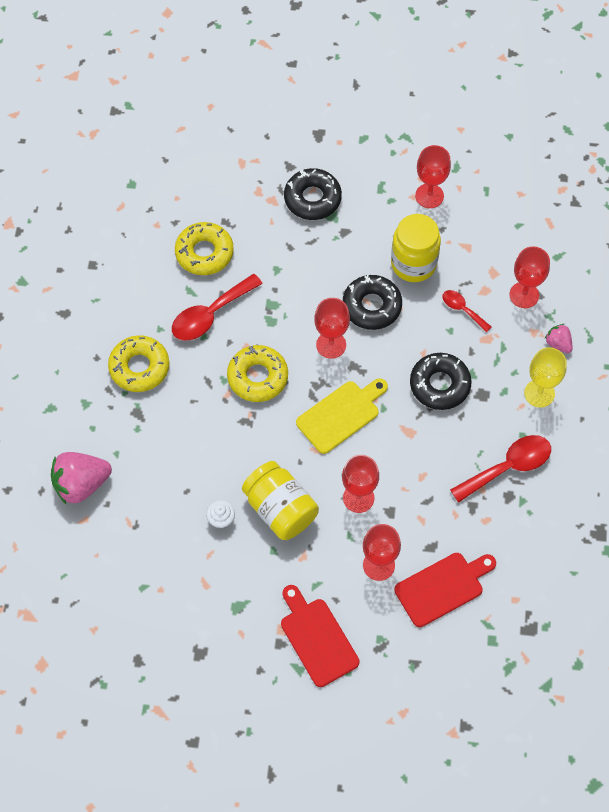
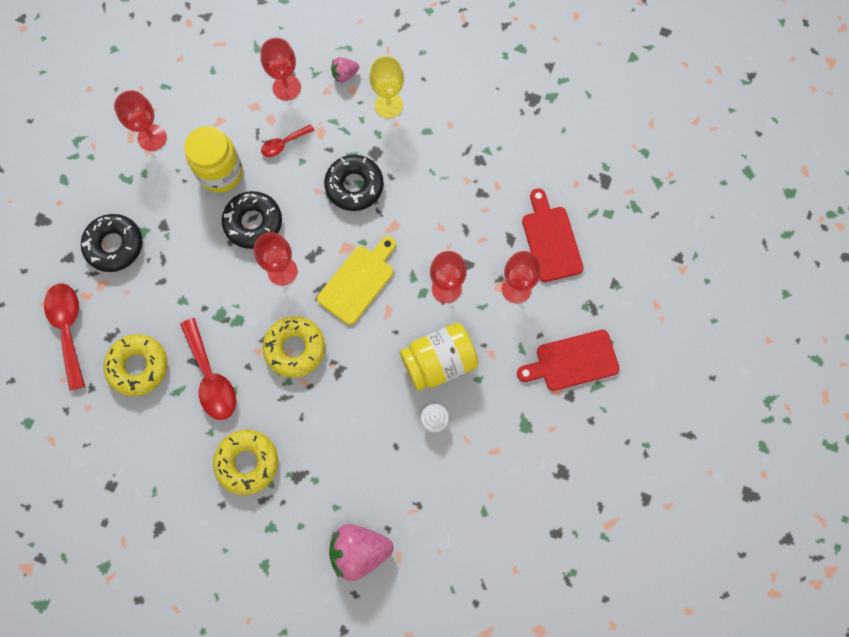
camera: 75 degrees left, 10 degrees up
(81, 484) = (359, 551): pink strawberry -> pink strawberry turned 90 degrees clockwise
(341, 415) = (358, 281): yellow cutting board -> yellow cutting board turned 60 degrees clockwise
(508, 467) = (452, 152): red spoon -> red spoon (68, 329)

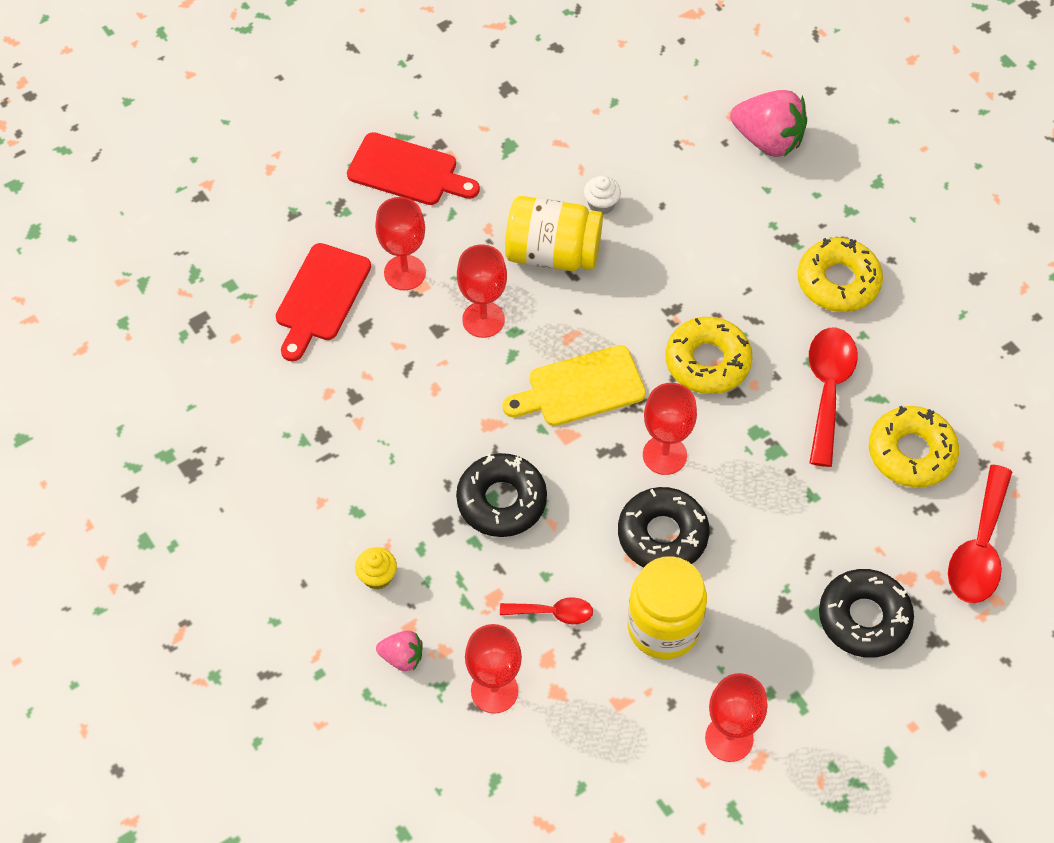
camera: 145 degrees left, 15 degrees down
(388, 105) = (377, 576): yellow goblet -> yellow cupcake

